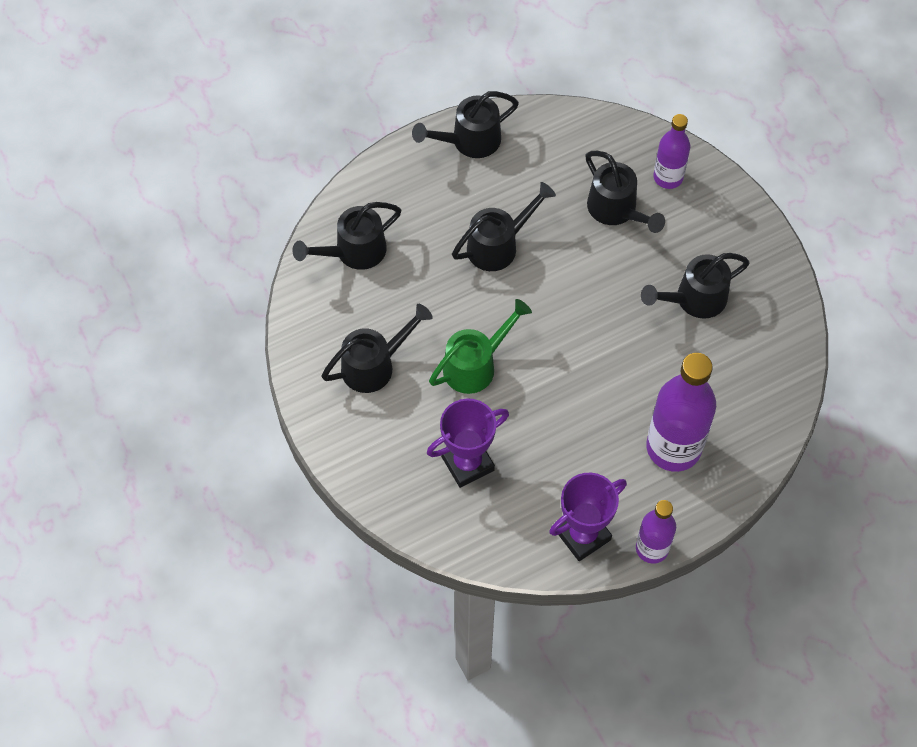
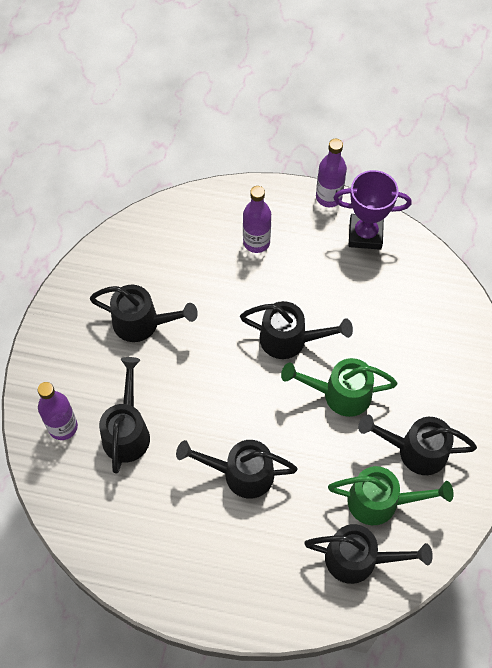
camera: 140 degrees left, 0 degrees up
(370, 305) = (381, 502): none -> green watering can
(467, 463) = (403, 331): purple trophy -> none
(469, 141) = (181, 587): black watering can -> black watering can (290, 340)
(673, 447) = (256, 242): purple bottle -> purple bottle, size x0.58

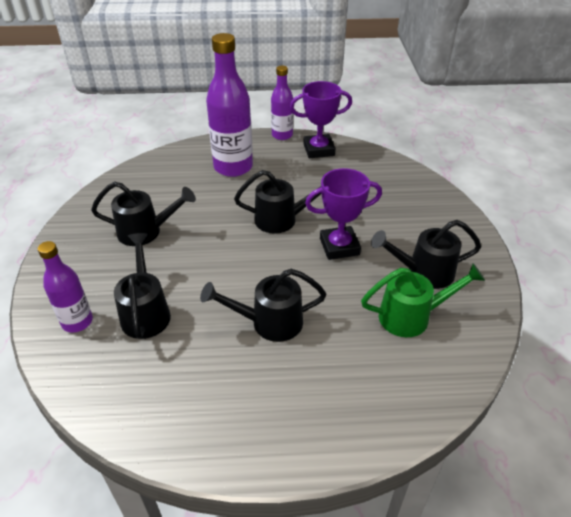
camera: 15 degrees left, 20 degrees down
(256, 242) = (233, 167): purple bottle -> purple bottle, size x1.71
(339, 394) = (339, 246): green watering can -> purple trophy
(359, 559) = (413, 368): black watering can -> none

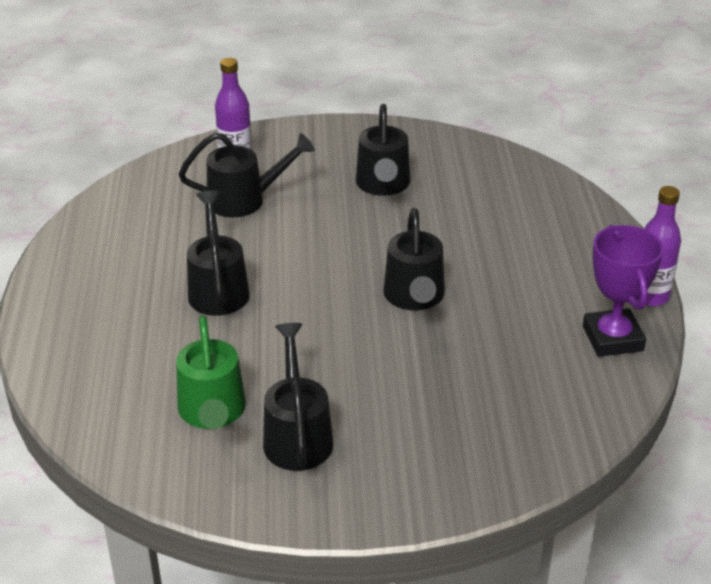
camera: 90 degrees right, 5 degrees down
(233, 167) = (540, 247): purple bottle -> none
(339, 246) = (355, 352): purple trophy -> none

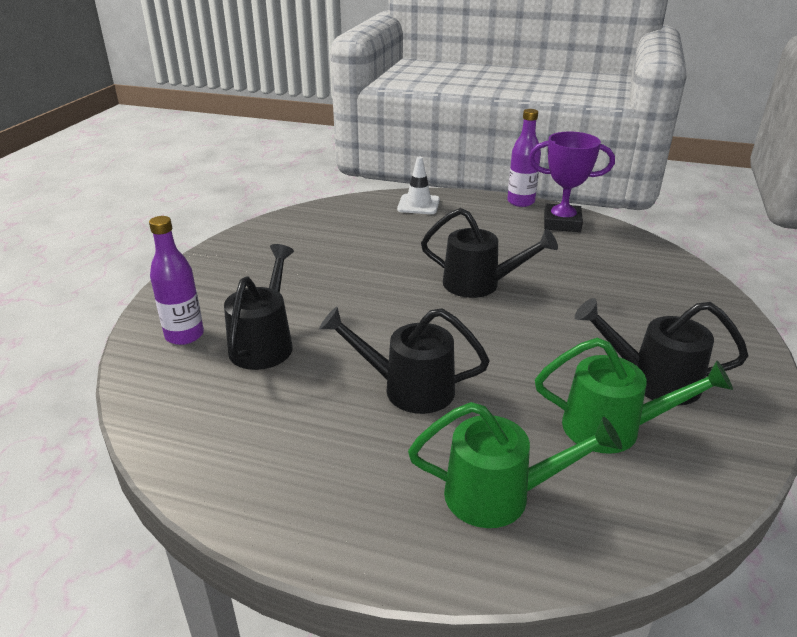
camera: 70 degrees left, 5 degrees down
(110, 359) = (500, 495): none -> green watering can
(383, 185) = (308, 266): black watering can -> none
(574, 220) = (418, 205): none -> white traffic cone

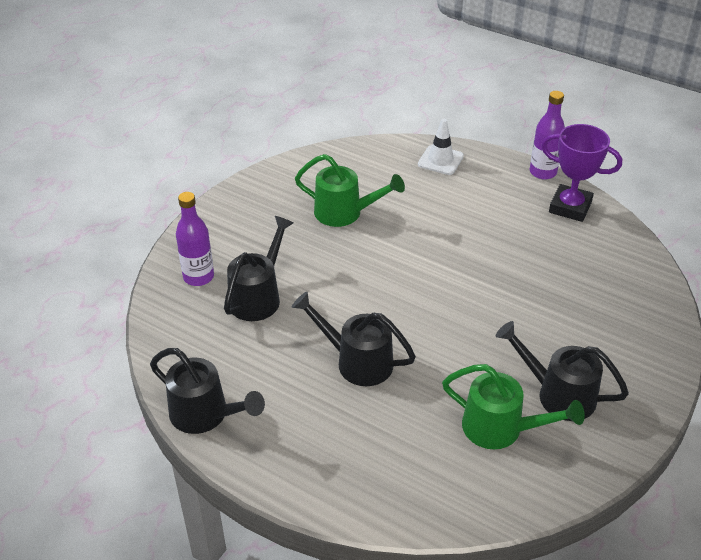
camera: 15 degrees right, 10 degrees up
(480, 284) = (458, 268): black watering can -> black watering can (206, 415)
(500, 495) = (390, 463): green watering can -> green watering can (345, 213)

